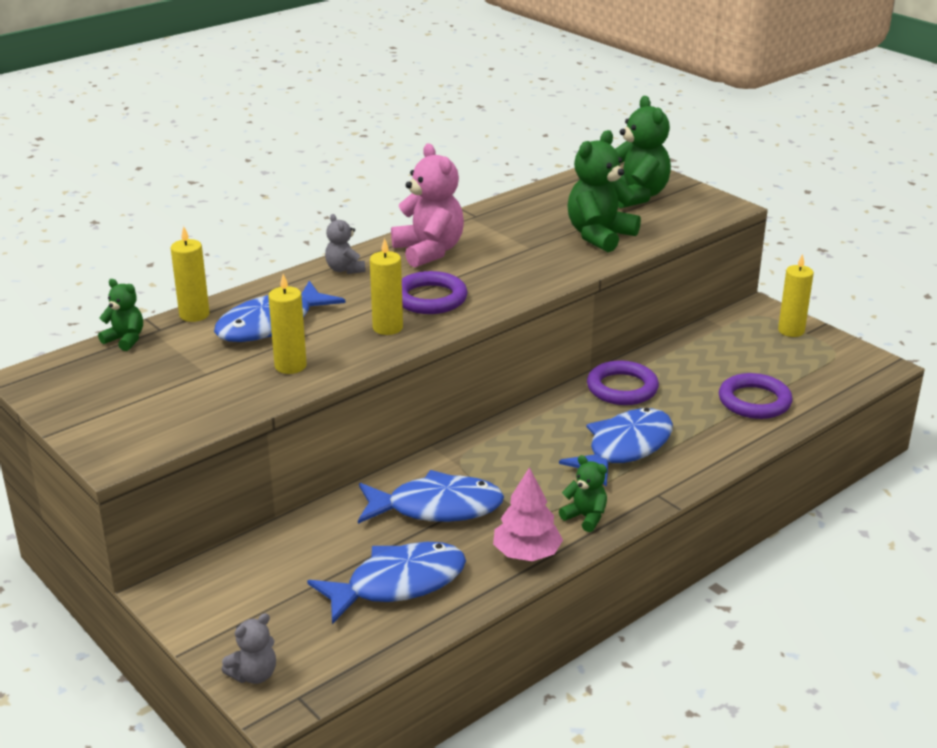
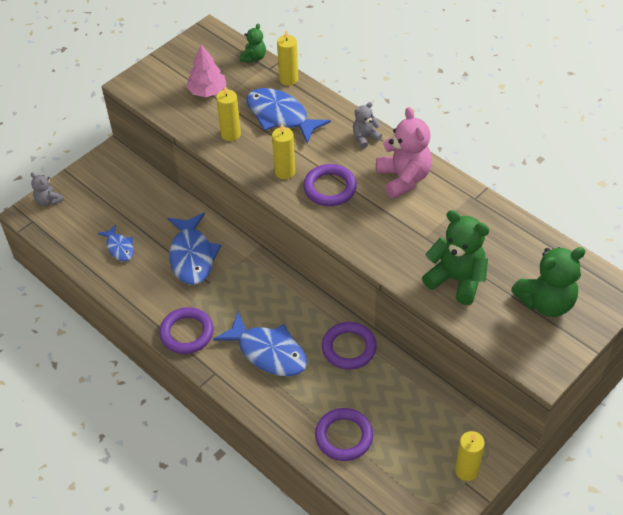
camera: 85 degrees right, 20 degrees up
(398, 584) = (119, 247): blue fish -> blue fish, size x0.55
(429, 251) = (403, 178): pink teddy bear -> pink teddy bear turned 75 degrees counterclockwise
(526, 553) = (148, 305): pink tree -> pink tree (207, 91)
(585, 517) = (187, 333): green teddy bear -> purple ring

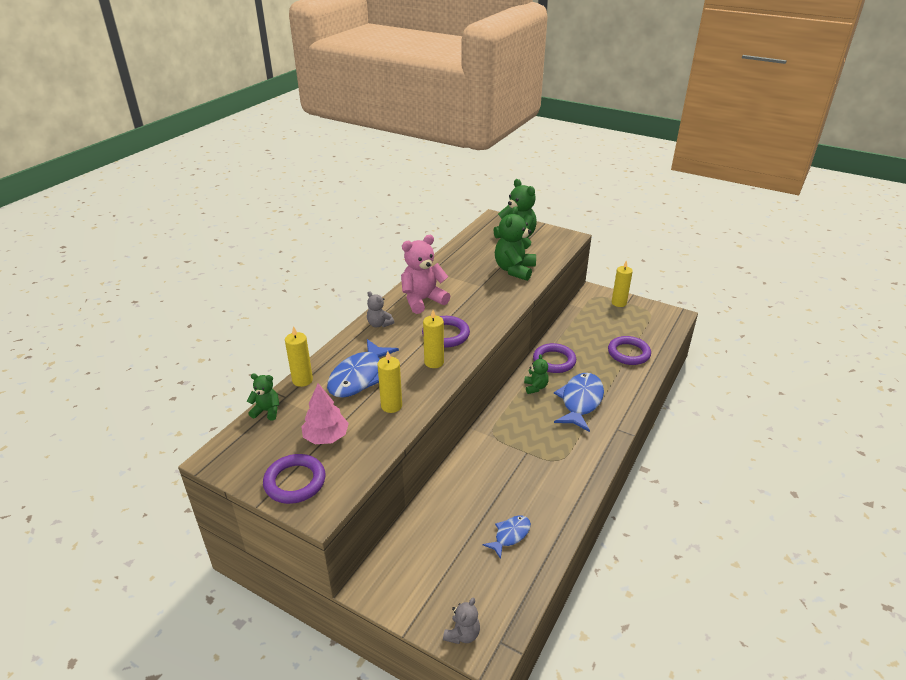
camera: 105 degrees left, 15 degrees down
(187, 333) = (588, 455): purple ring -> purple ring (295, 482)
(192, 256) = (500, 472): blue fish -> none
(305, 316) = (535, 387): none -> green teddy bear

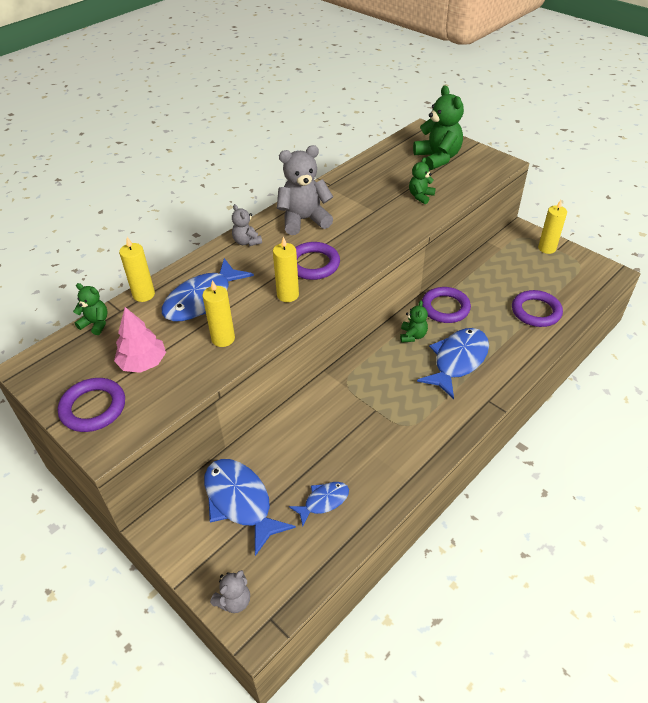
camera: 15 degrees right, 10 degrees up
(423, 300) = (304, 220): pink teddy bear -> grey teddy bear
(436, 550) = (240, 502): none -> blue fish
(514, 270) = (420, 196): green teddy bear -> green teddy bear, size x0.53

